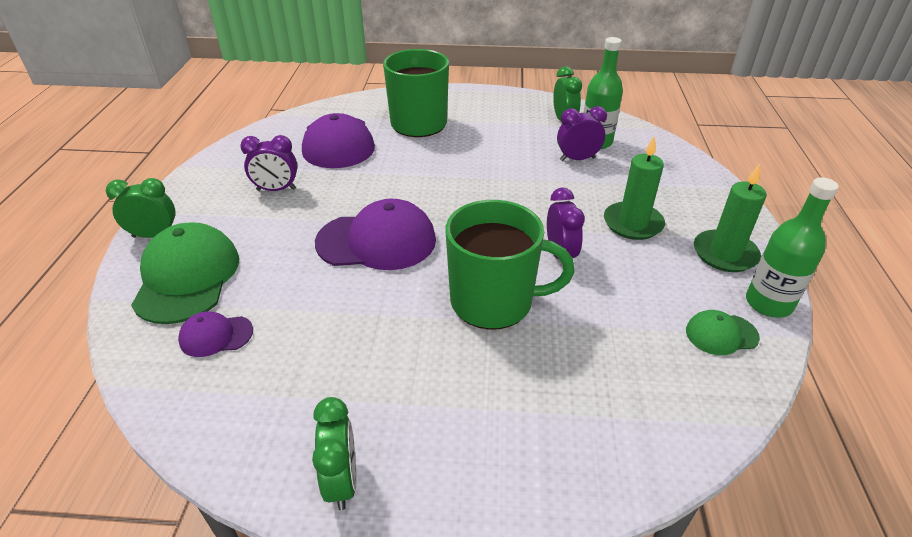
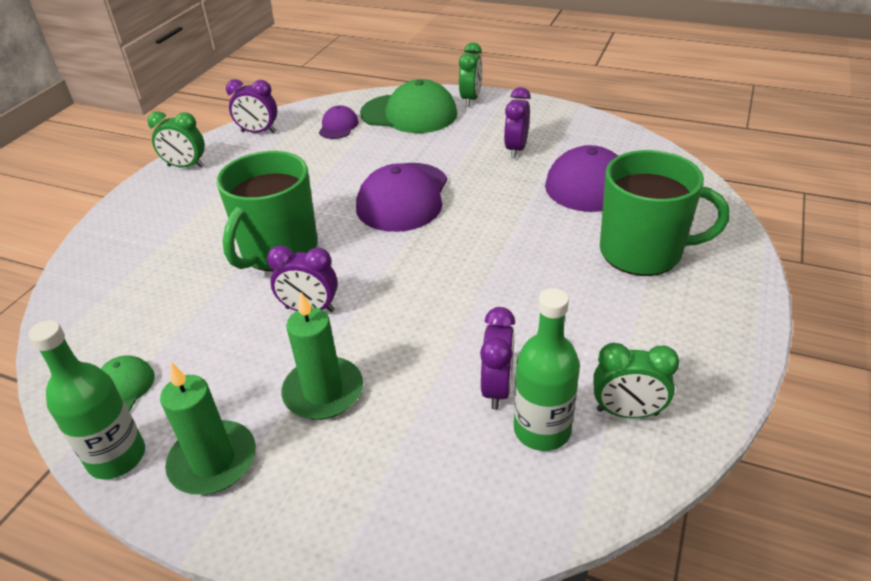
camera: 110 degrees right, 0 degrees up
(228, 426) = (258, 132): none -> purple clock

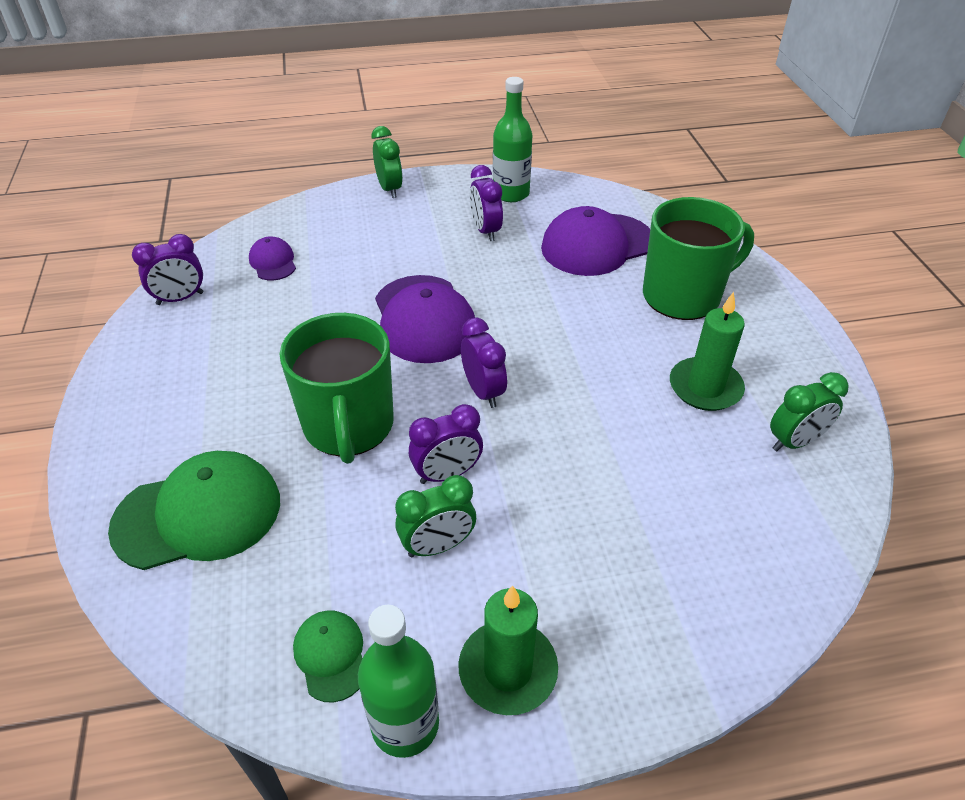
camera: 35 degrees left, 5 degrees up
(186, 166) = (128, 371): green clock -> green clock (438, 546)
(323, 391) = (543, 548): green candle -> green candle (705, 387)
(409, 114) = (340, 224): green cap -> green cap (198, 514)
(497, 388) = (684, 470): purple clock -> purple clock (483, 391)
(542, 430) = (750, 488): green bottle -> green bottle (511, 193)

